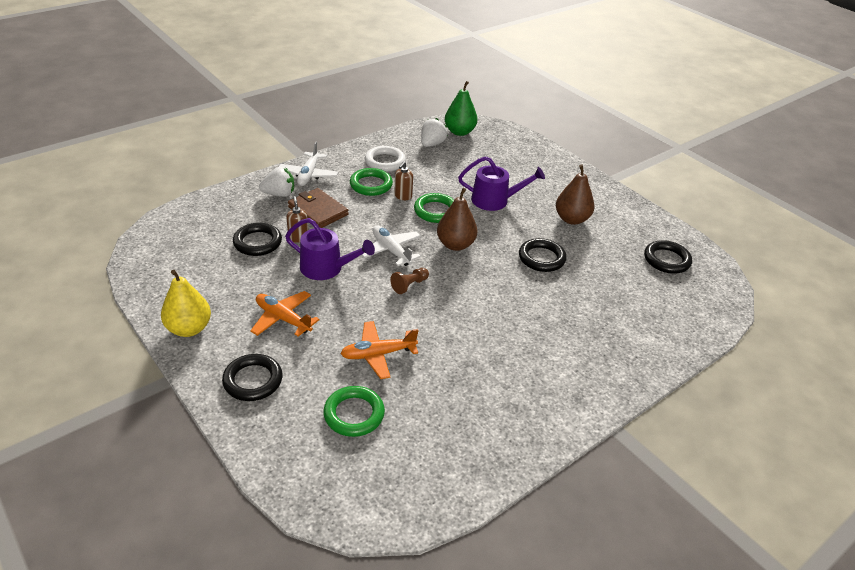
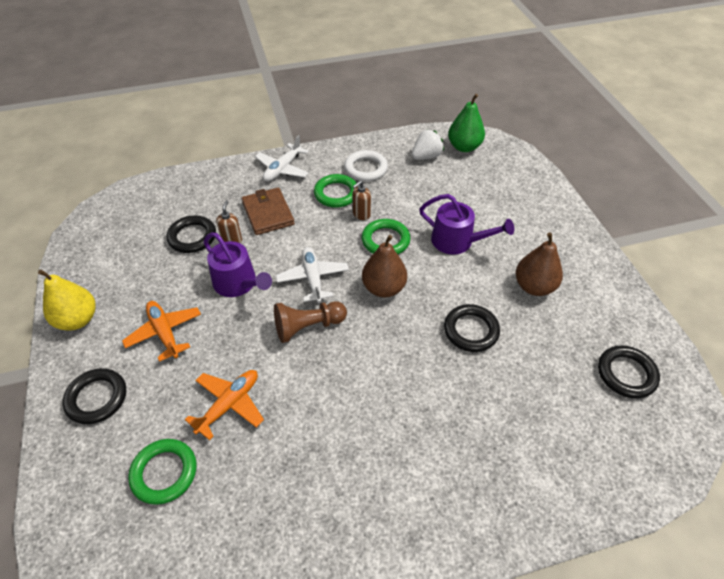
camera: 25 degrees right, 10 degrees up
(279, 194) = (243, 186): white strawberry -> none
(378, 354) = (229, 405): orange plane -> orange plane turned 120 degrees clockwise
(409, 285) = (308, 327): brown pawn -> brown pawn, size x1.60

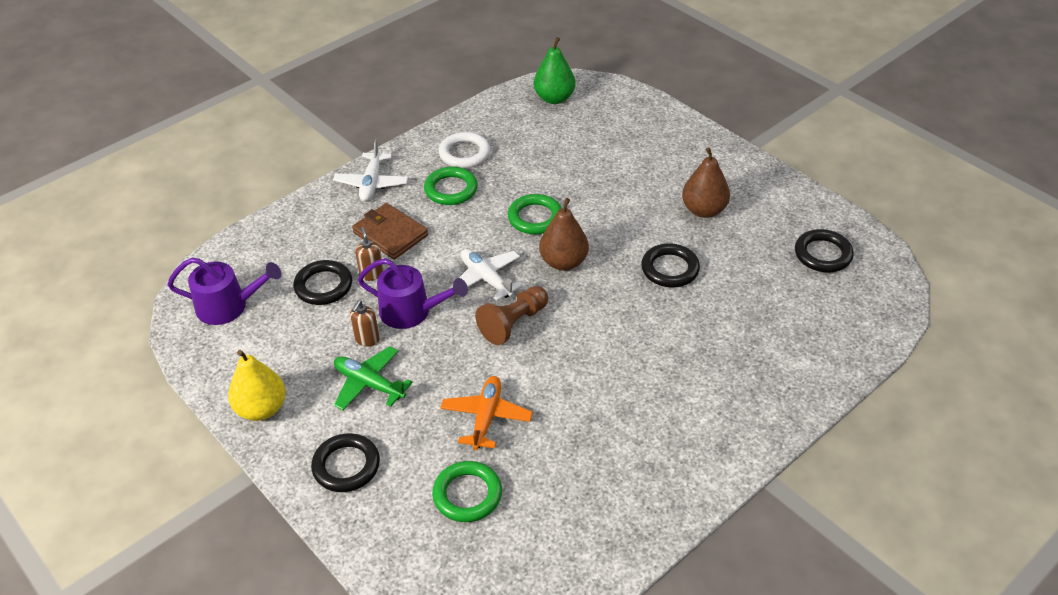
camera: 25 degrees left, 5 degrees down
(165, 333) = (369, 384): orange plane -> green plane
(361, 214) = (492, 201): brown soap dispenser -> brown soap dispenser (367, 339)
(426, 156) = (521, 120): white strawberry -> none
(457, 241) = (606, 194): purple watering can -> purple watering can (228, 306)

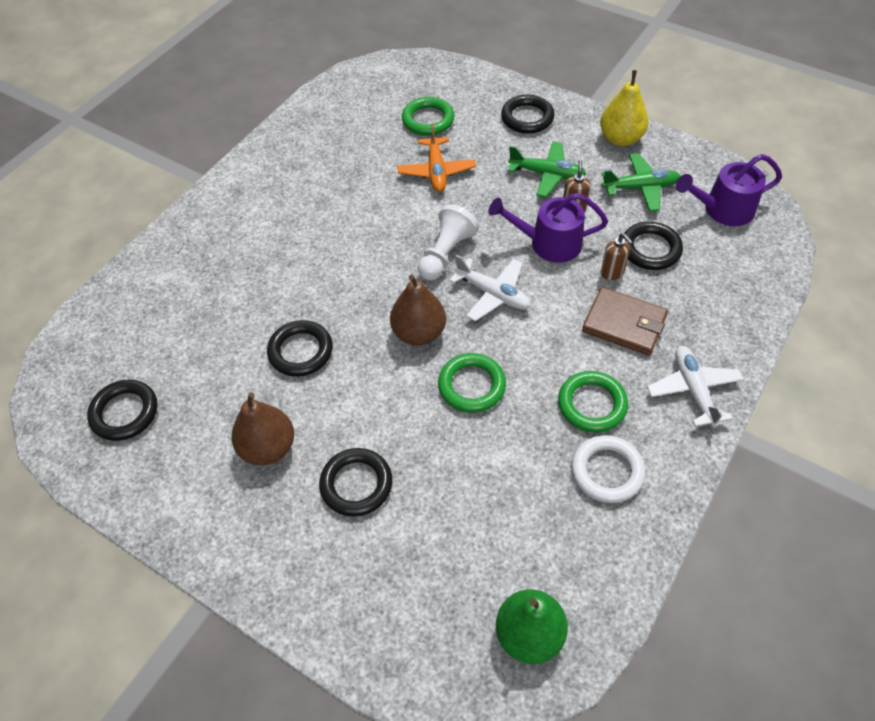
camera: 165 degrees right, 10 degrees up
(286, 346) = (640, 188): none -> green plane
(513, 323) = (446, 254): brown pawn -> white pawn
(641, 178) = (356, 484): none -> black ring

